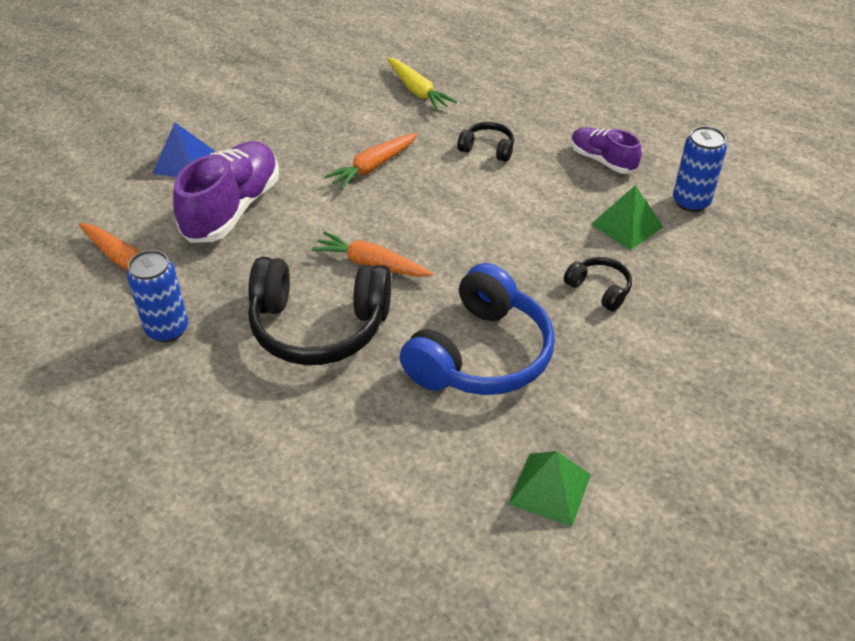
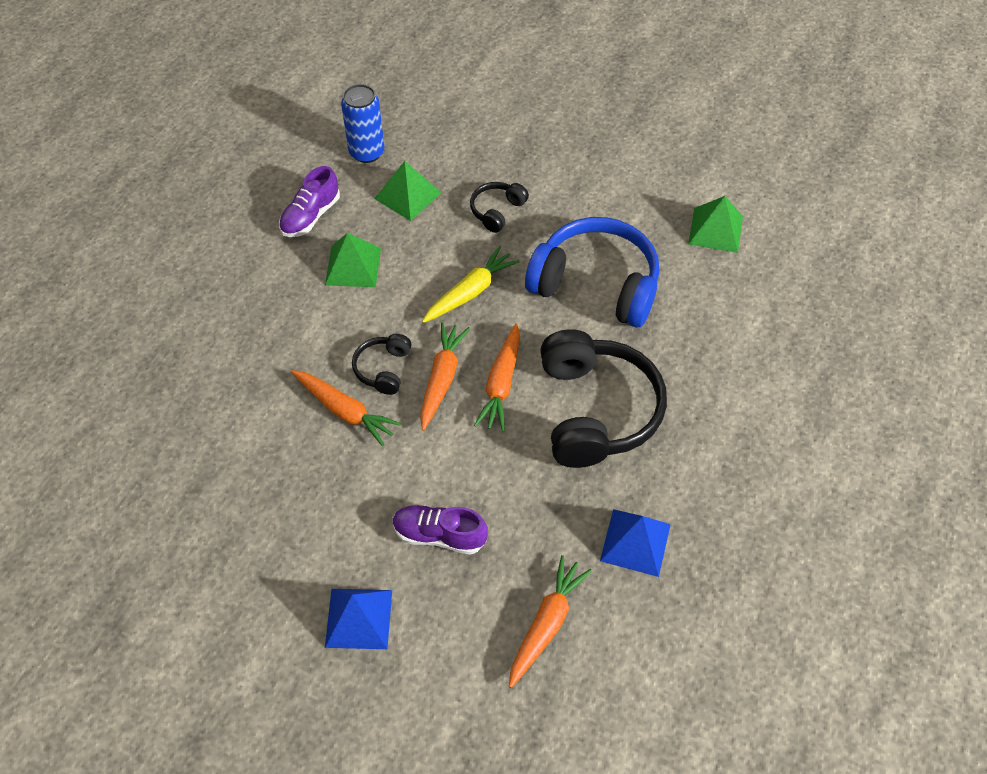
camera: 100 degrees left, 10 degrees up
(167, 329) = (635, 542): blue can -> blue pyramid
(232, 209) = (439, 535): purple shoe -> purple shoe, size x0.57
(389, 226) = (442, 379): none -> orange carrot
(417, 91) = (190, 391): yellow carrot -> yellow carrot (470, 292)
(487, 149) = (300, 311): black headphones -> black headphones (383, 369)
(535, 182) = (353, 266): none -> green pyramid

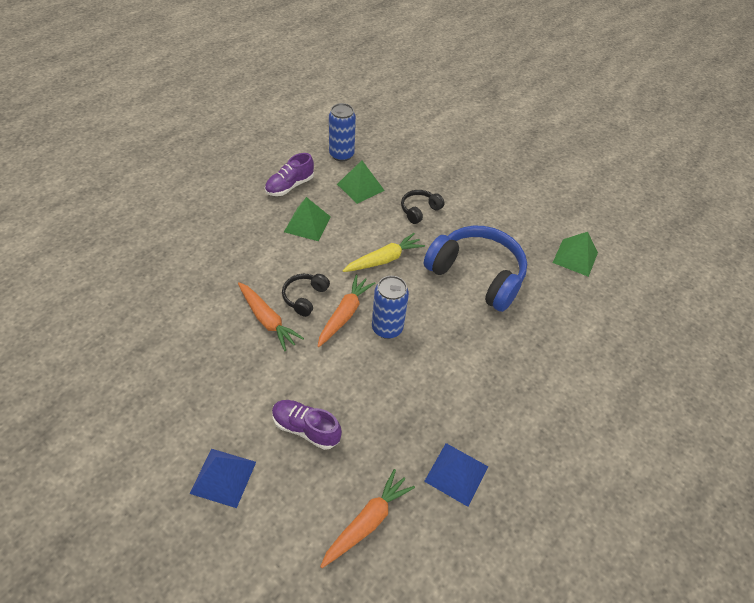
camera: 10 degrees right, 5 degrees down
(501, 384) = (387, 328): orange carrot -> blue can
(596, 410) = (452, 364): black headphones -> none

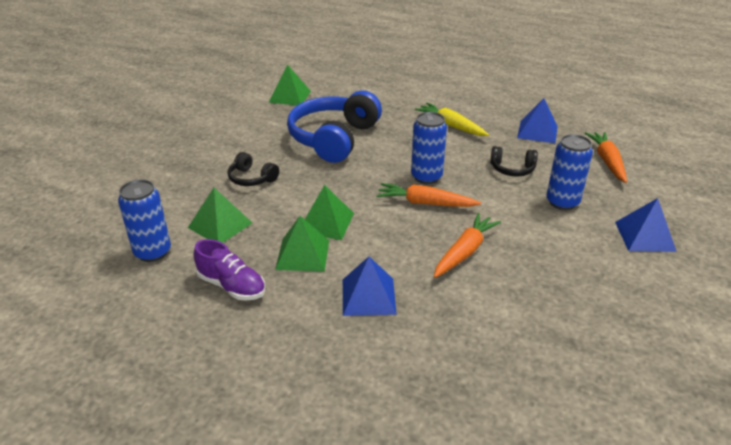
camera: 100 degrees left, 15 degrees down
(246, 249) = (368, 296): none -> blue pyramid
(305, 297) = (418, 232): black headphones -> black headphones (512, 169)
(306, 428) = (562, 202): purple shoe -> blue can
(341, 243) = (326, 222): none -> green pyramid
(367, 521) = (607, 161): orange carrot -> orange carrot turned 60 degrees clockwise
(384, 259) = (338, 191): yellow carrot -> yellow carrot (451, 126)

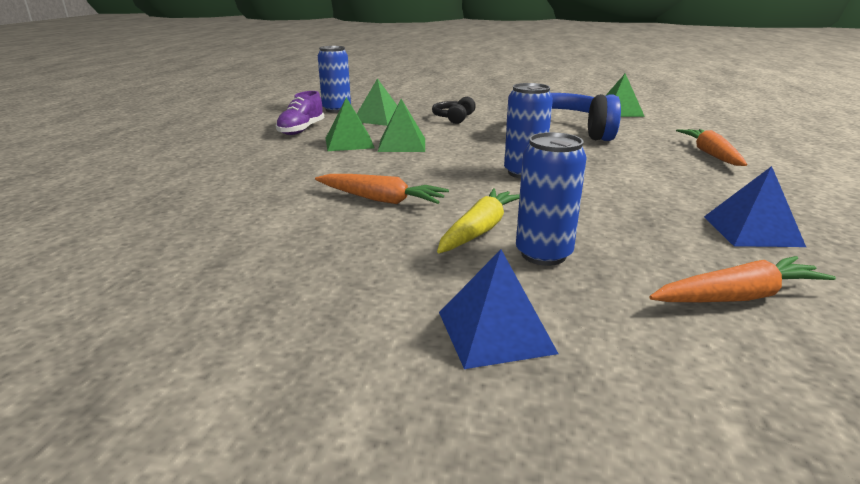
camera: 75 degrees right, 10 degrees down
(368, 296) = (294, 168): blue pyramid -> none
(425, 203) = (467, 176): orange carrot -> orange carrot (710, 154)
(451, 126) = (671, 176): yellow carrot -> yellow carrot (479, 230)
(512, 169) = (601, 217): black headphones -> none

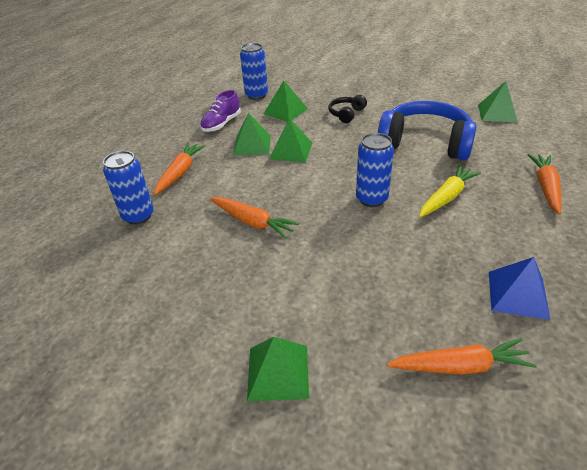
camera: 15 degrees right, 15 degrees up
(260, 167) = (180, 173): none -> orange carrot
(479, 230) = (309, 266): yellow carrot -> yellow carrot (447, 197)
(495, 331) = (278, 372): blue pyramid -> green pyramid
(543, 254) = (343, 300): blue can -> blue can (138, 216)

